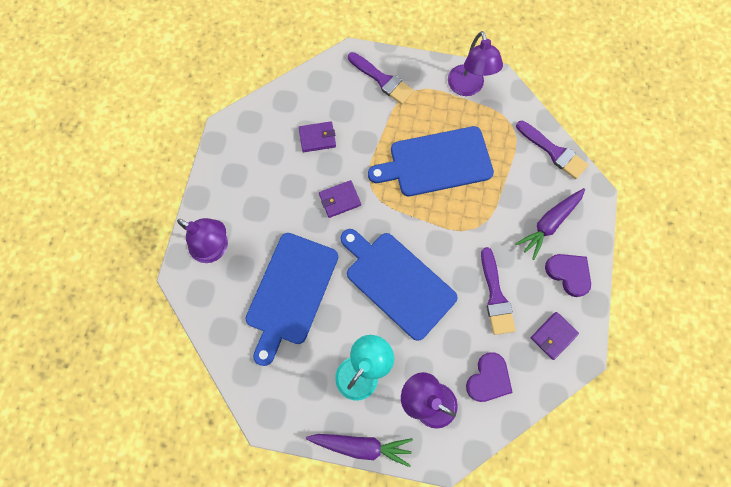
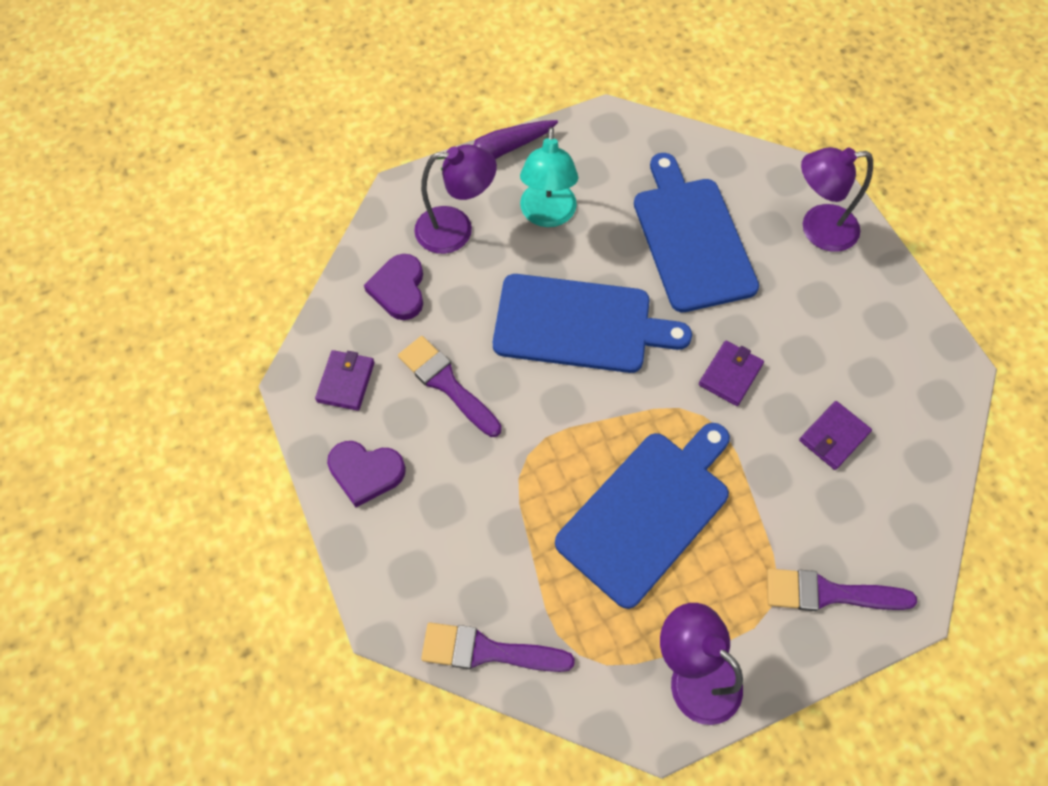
camera: 145 degrees right, 10 degrees down
(549, 224) = (430, 526): purple carrot -> none

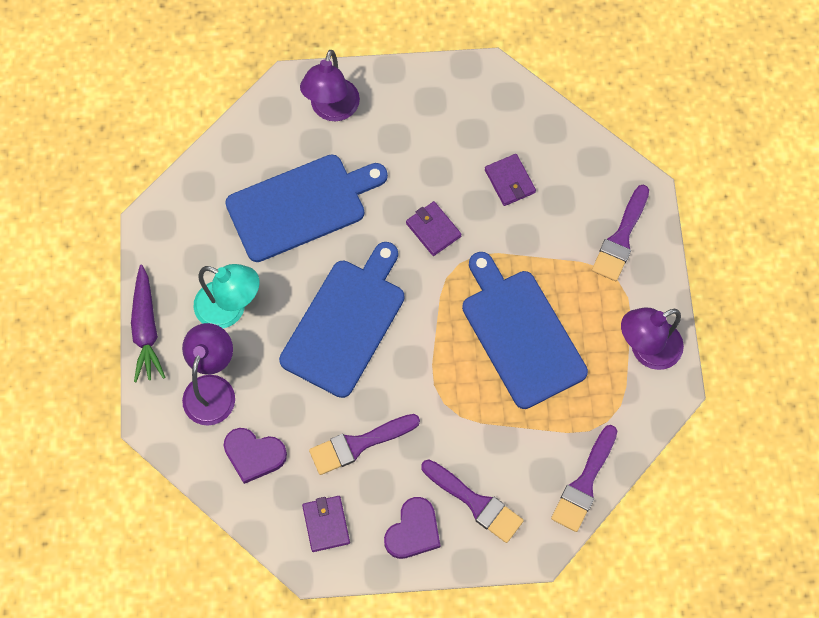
camera: 70 degrees left, 5 degrees up
(346, 382) = (326, 524): purple wallet -> purple wallet turned 45 degrees clockwise
(420, 529) = (475, 502): none -> purple brush
(692, 238) = (301, 206): blue cutting board -> blue cutting board turned 150 degrees clockwise

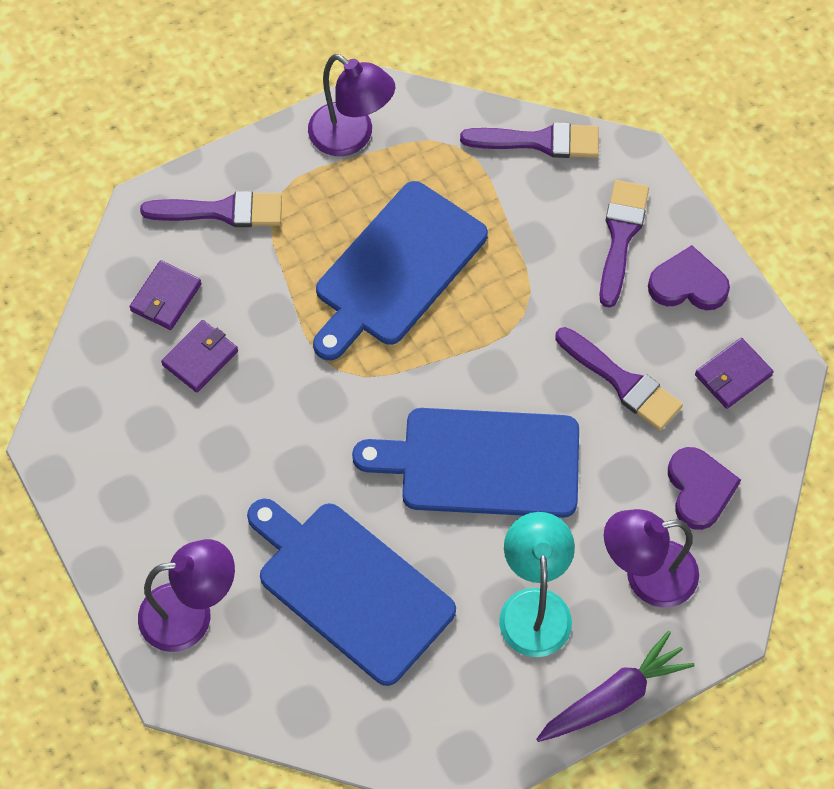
camera: 115 degrees left, 5 degrees down
(433, 230) = (308, 417): purple wallet -> purple wallet (166, 297)

